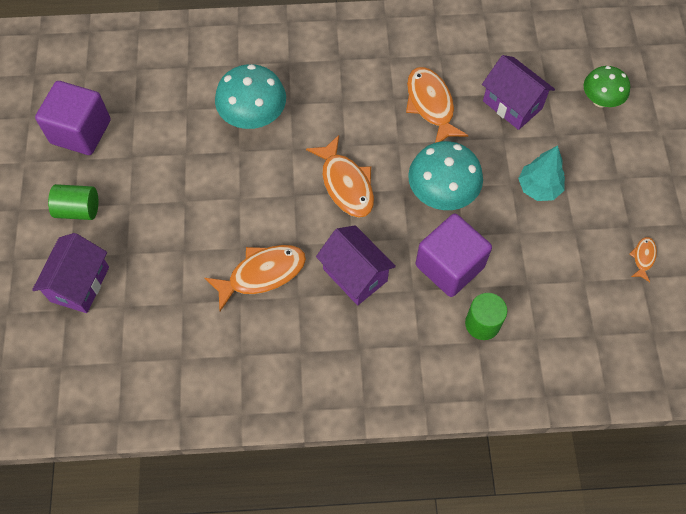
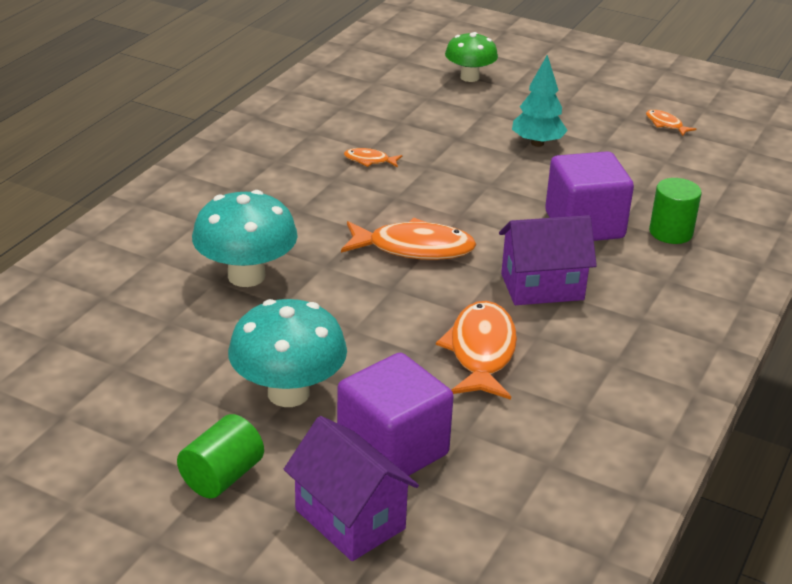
camera: 60 degrees left, 30 degrees down
(81, 131) = (90, 427): purple cube -> purple cube (392, 450)
(431, 105) = (369, 160): orange fish -> orange fish, size x0.48
(441, 194) = (489, 196): turquoise mushroom -> turquoise mushroom (288, 393)
(512, 105) = (423, 119): purple house -> none

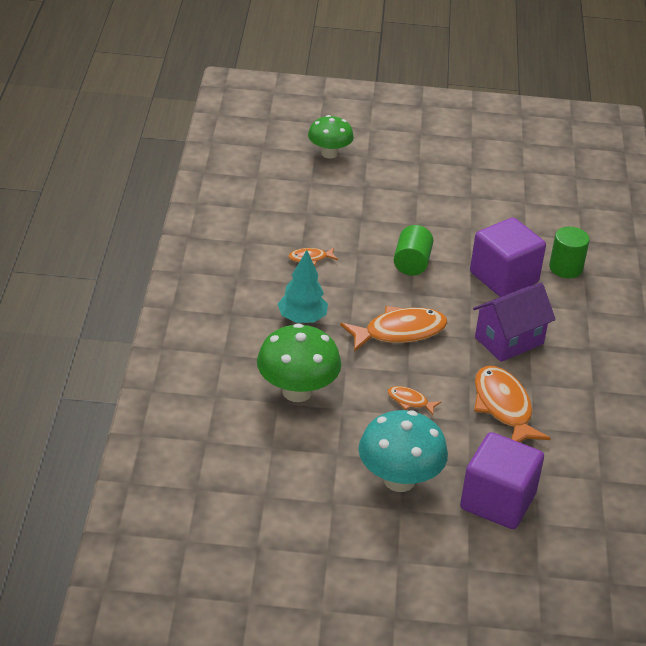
camera: 25 degrees left, 5 degrees up
(222, 476) = (403, 557): green cylinder -> green cylinder (412, 263)
(246, 276) = (297, 391): turquoise mushroom -> green mushroom
(350, 519) = (506, 560): purple house -> none
(537, 143) = (423, 208): turquoise tree -> turquoise tree (302, 319)
(665, 124) = (504, 166): orange fish -> orange fish (410, 401)

